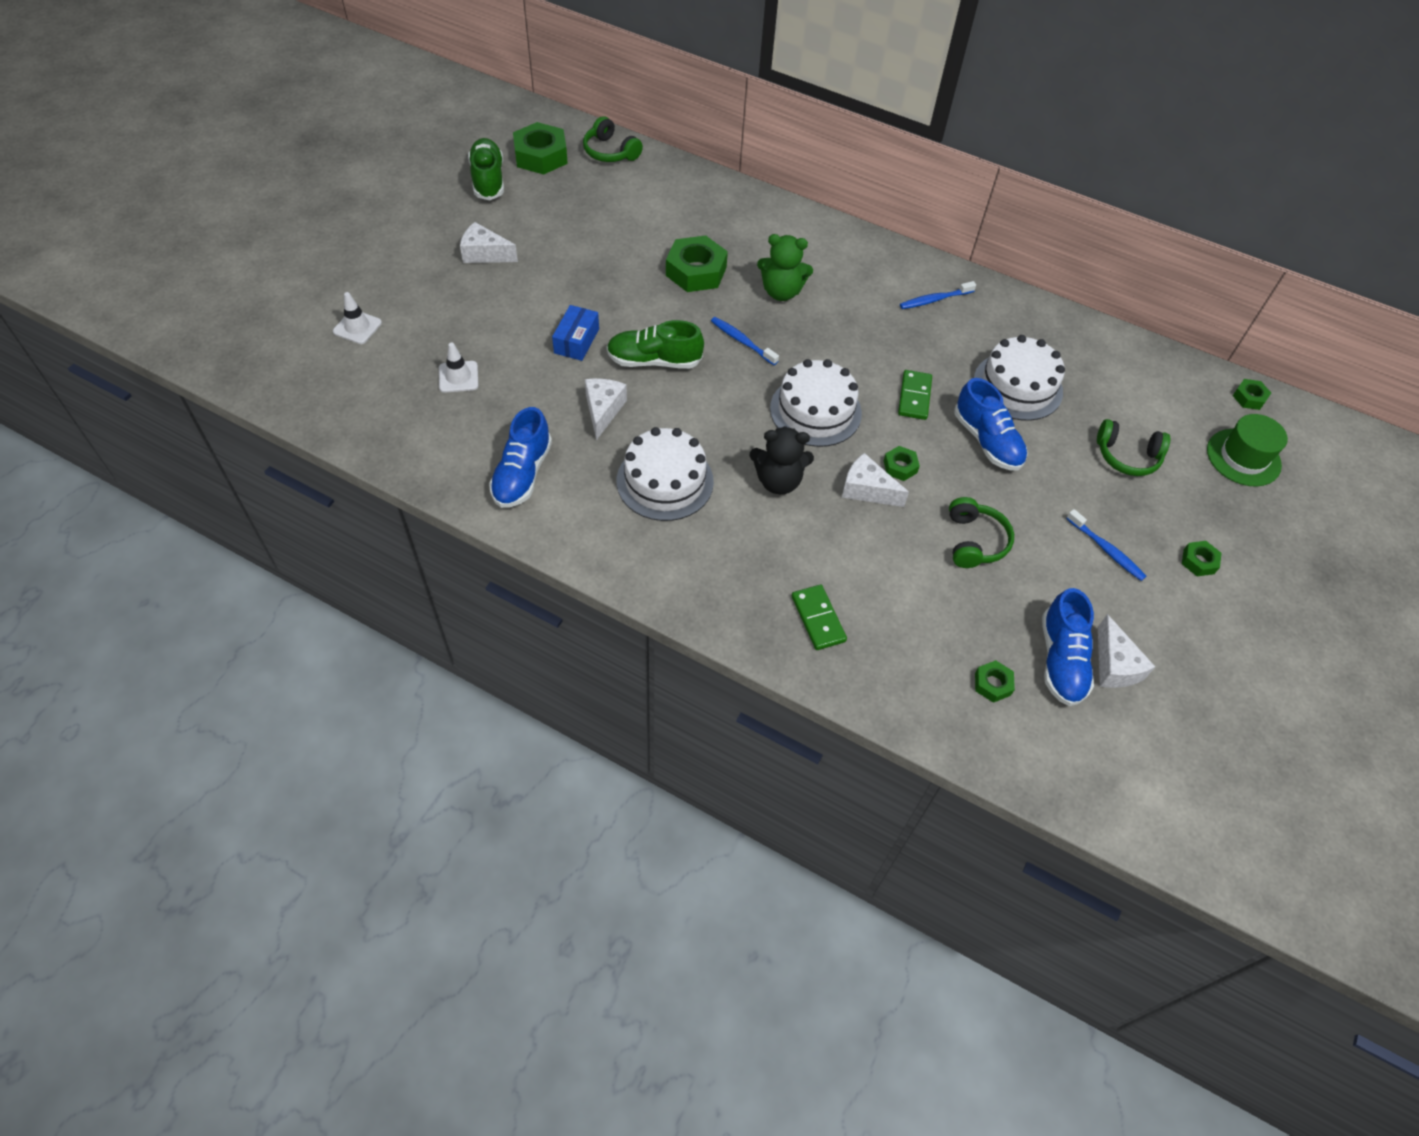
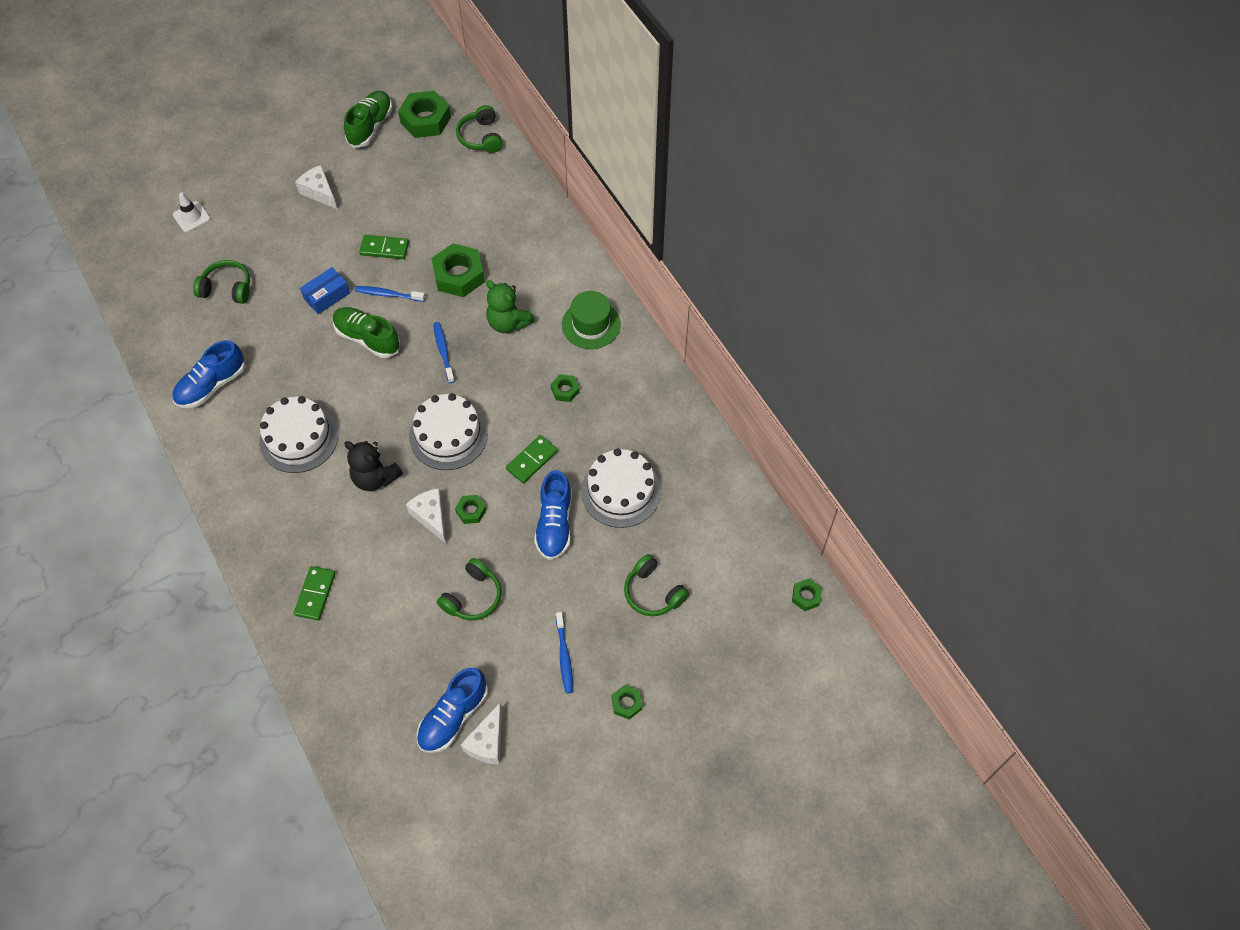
camera: 35 degrees right, 5 degrees up
(458, 377) = (227, 288): white traffic cone -> green headphones
(599, 277) = (384, 248): none -> green domino
(603, 410) = (301, 362): white cheese -> none
(935, 300) = (623, 385): blue toothbrush -> blue toothbrush (388, 294)
(992, 684) = (390, 706): green nut -> green nut (565, 390)
(1243, 457) = (748, 643): green hat -> green hat (591, 324)

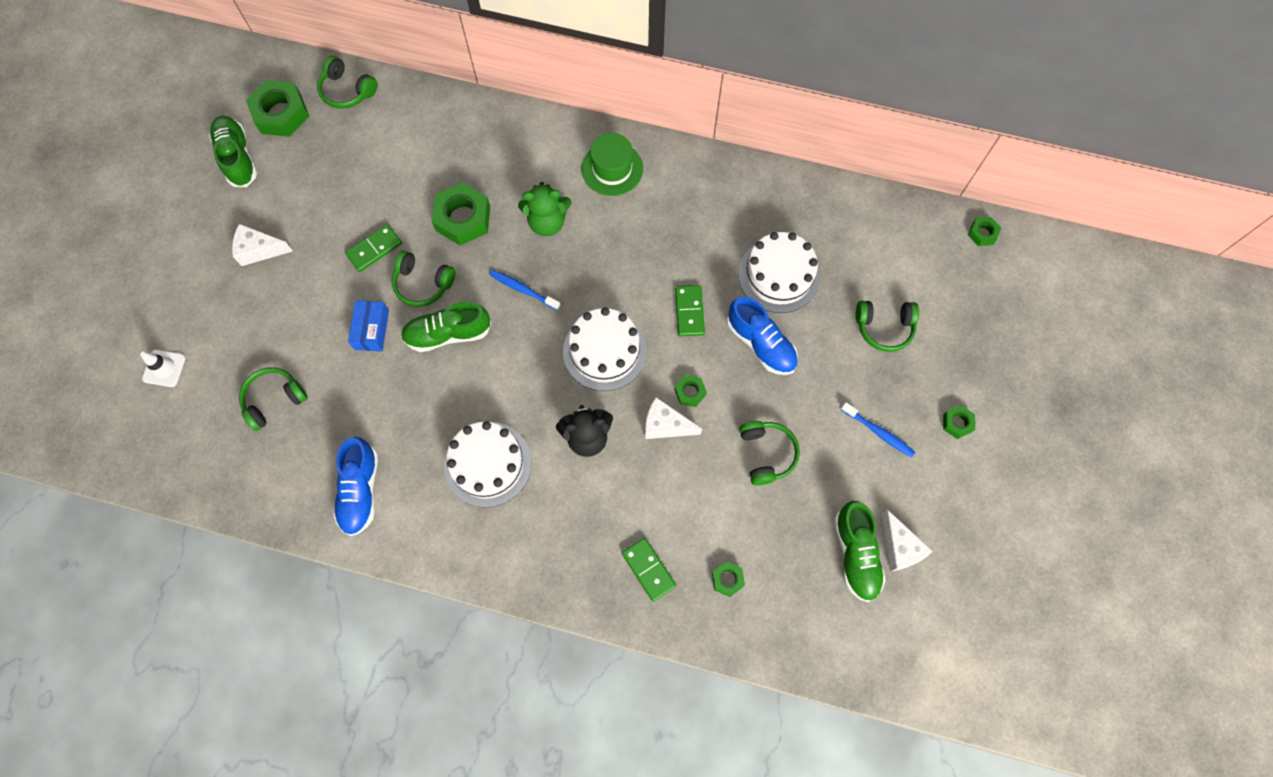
camera: 45 degrees left, 10 degrees up
(388, 294) = (423, 284): blue toothbrush -> green headphones
(453, 717) = (855, 554): blue shoe -> green shoe
(565, 390) = (651, 236): green nut -> green nut (727, 579)

